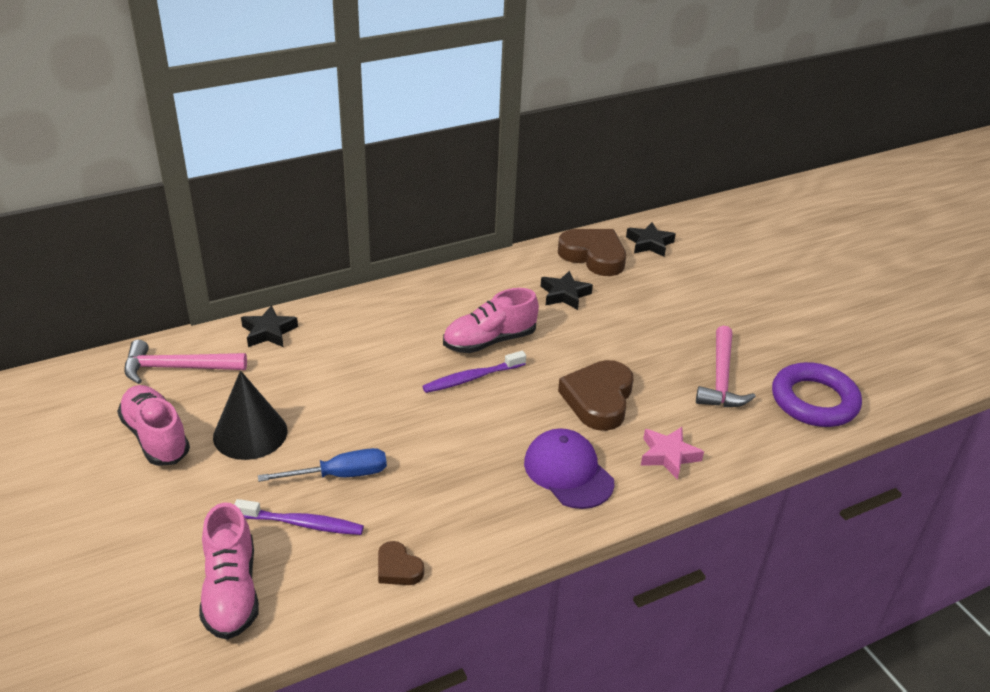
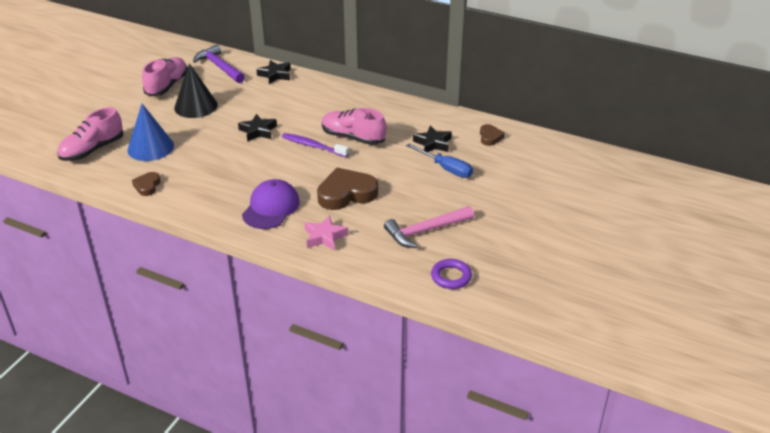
camera: 55 degrees right, 0 degrees up
(177, 368) = (219, 67): pink hammer -> purple hammer
(302, 523) = (150, 147): purple toothbrush -> blue cone
(339, 475) = (193, 142): blue screwdriver -> blue screwdriver (446, 168)
(593, 256) = (490, 137): brown heart -> brown heart, size x0.51
(649, 244) = (537, 151): black star -> black star (258, 131)
(814, 401) = (451, 277): purple ring -> purple ring, size x0.58

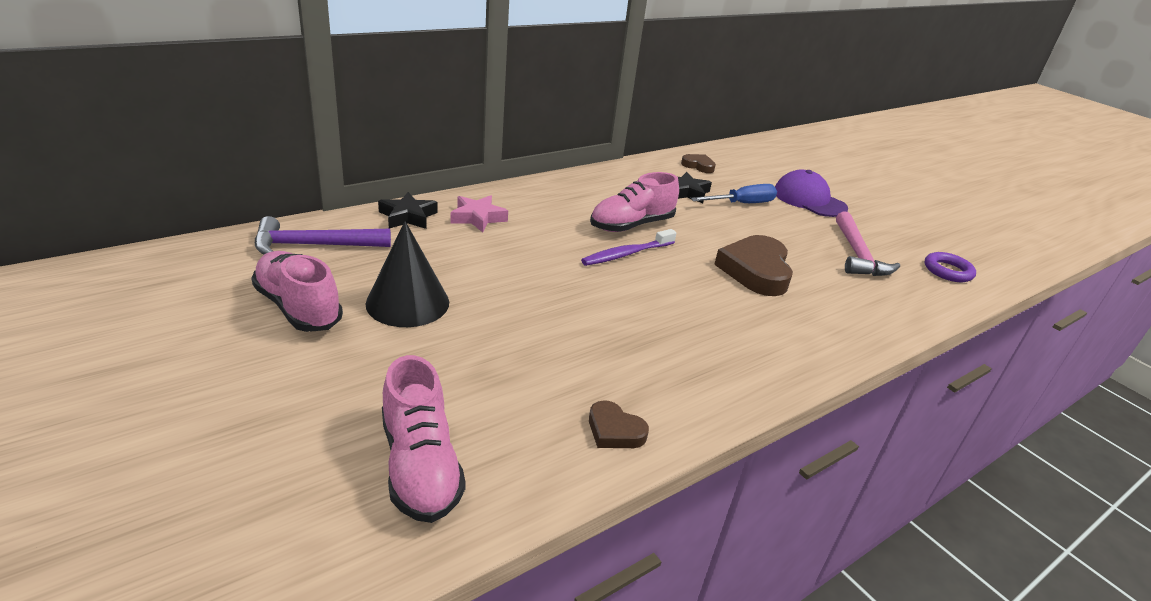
camera: 65 degrees left, 5 degrees down
(150, 147) = (489, 388): blue cone -> none
(258, 131) = (547, 277): black star -> none
(271, 208) = (756, 332): purple cap -> purple cap (809, 200)
(325, 237) = (845, 316): pink star -> pink star (478, 218)

